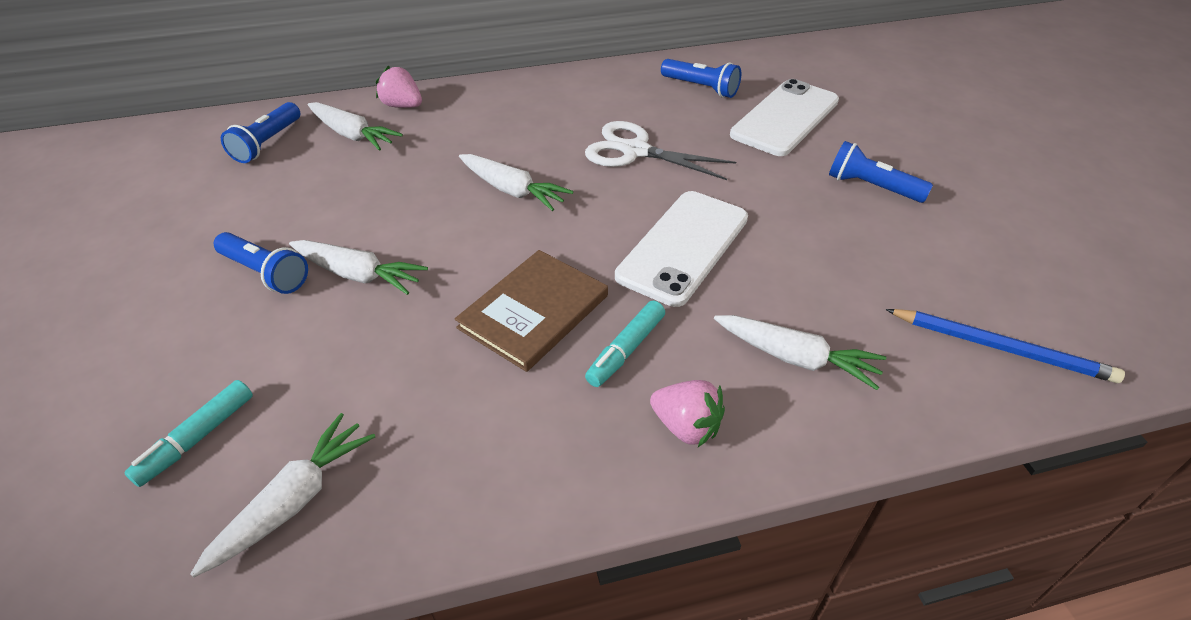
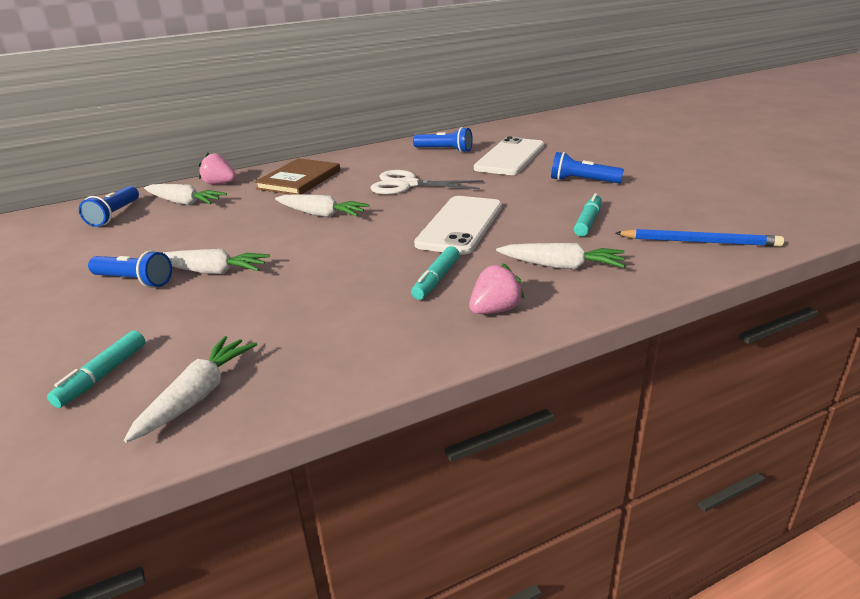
camera: 10 degrees left, 15 degrees down
(534, 312) = (359, 271): brown book -> brown book (299, 180)
(686, 426) = (495, 310): pink strawberry -> pink strawberry turned 60 degrees counterclockwise
(856, 274) = (588, 222): none -> turquoise marker

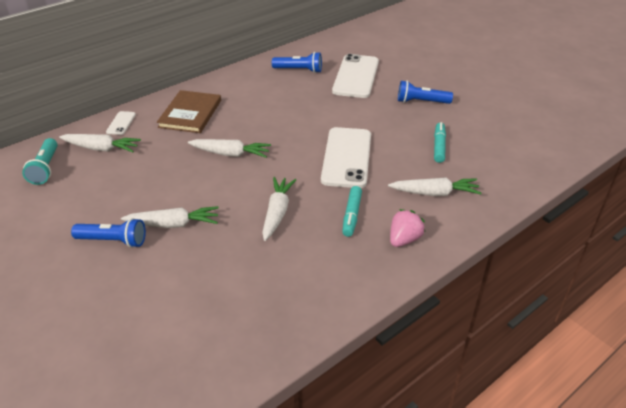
camera: 15 degrees left, 10 degrees up
(102, 376) = (148, 334): turquoise marker -> none
(114, 215) = (45, 168): blue flashlight -> turquoise flashlight
(197, 396) = (231, 341): white carrot -> white carrot (277, 213)
(220, 184) = (121, 123): pink strawberry -> white phone
(408, 185) = (286, 114): white scissors -> none
(699, 242) = (520, 161): blue pencil -> none

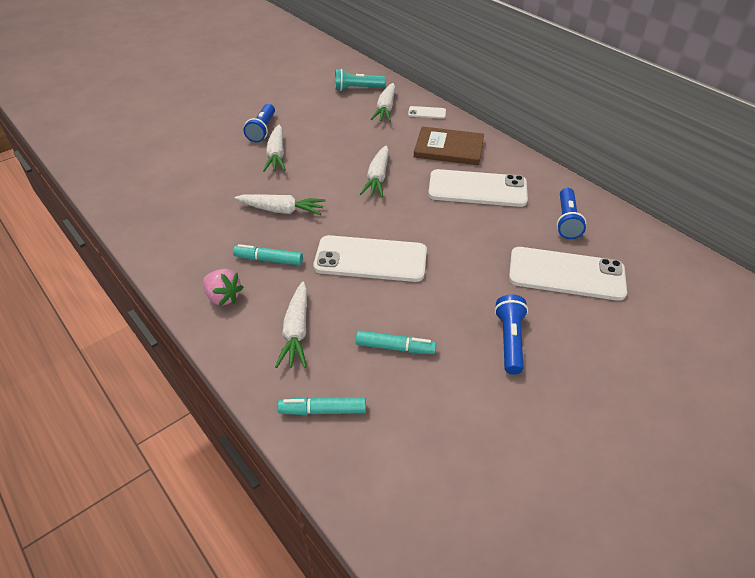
camera: 90 degrees right, 5 degrees up
(255, 103) = (477, 189): none -> white phone
(503, 177) = (323, 410): none -> turquoise marker

